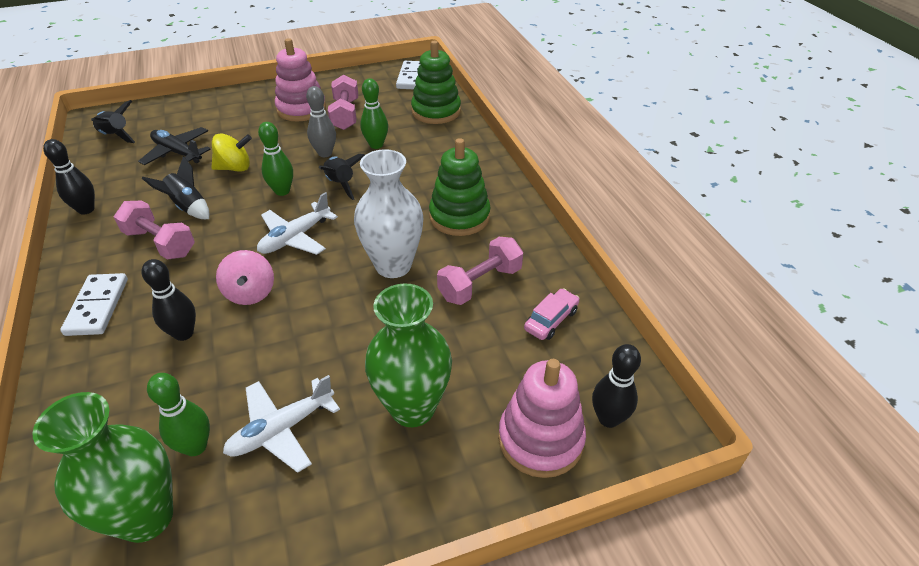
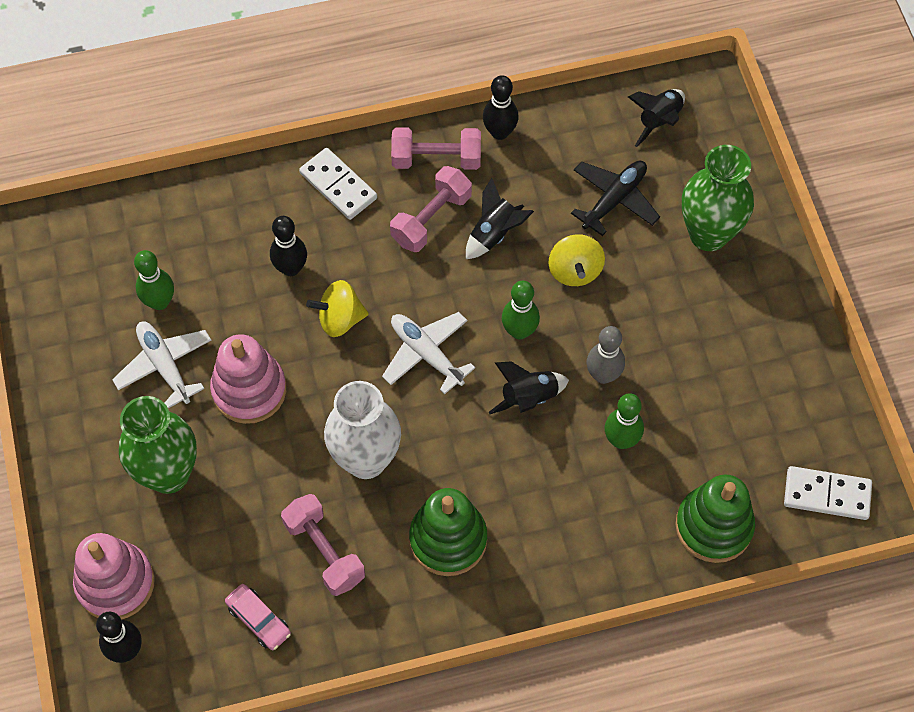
camera: 95 degrees right, 20 degrees up
(97, 306) = (338, 185): white domino -> white domino turned 45 degrees clockwise
(146, 517) = (102, 280): green vase -> green vase (708, 234)
(250, 293) = (340, 319): pink spinning top -> yellow spinning top
(301, 109) = (725, 336): pink stacking toy -> pink stacking toy (249, 390)
(345, 115) = (707, 396): pink dumbbell -> pink dumbbell (436, 159)

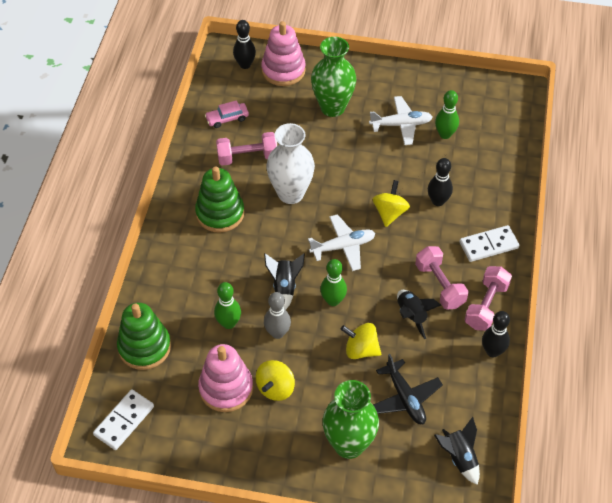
camera: 115 degrees right, 10 degrees down
(249, 390) = (365, 156): pink stacking toy -> pink stacking toy (226, 388)
(682, 342) = (275, 388): none -> yellow spinning top

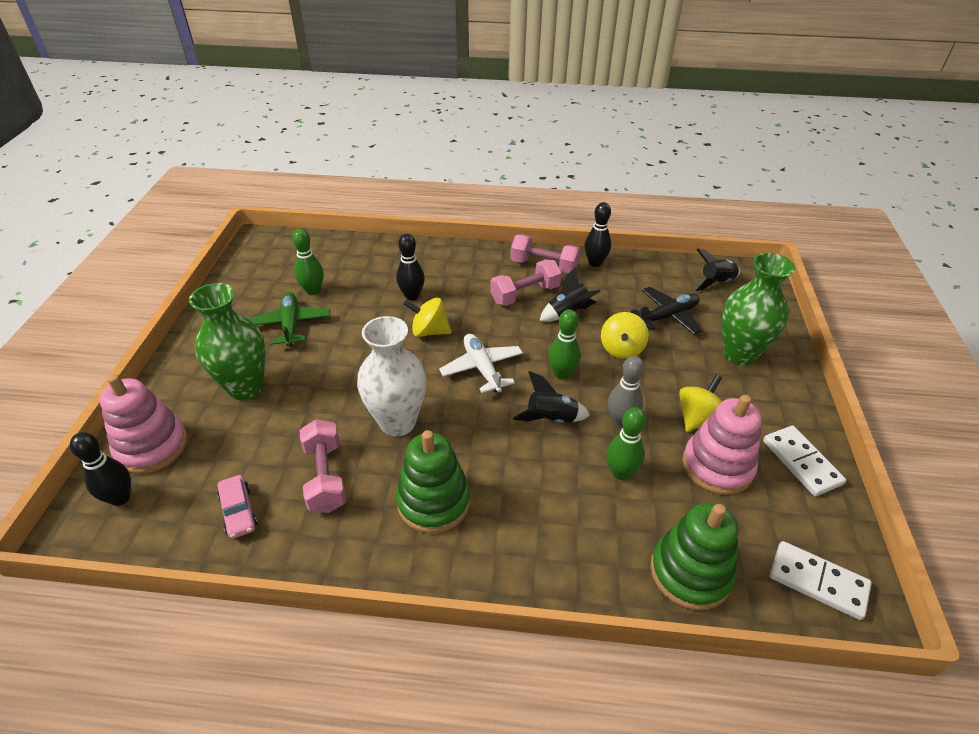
camera: 95 degrees left, 10 degrees down
(275, 388) = (697, 418): yellow spinning top -> yellow spinning top turned 75 degrees counterclockwise
(401, 125) = (291, 325): white plane -> green plane
(488, 245) = (469, 263): white domino -> white domino (801, 462)

